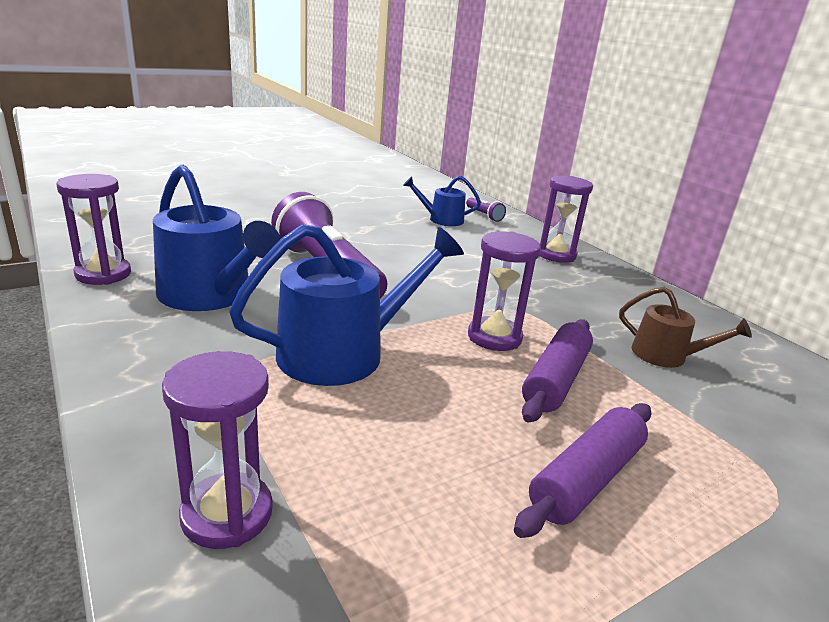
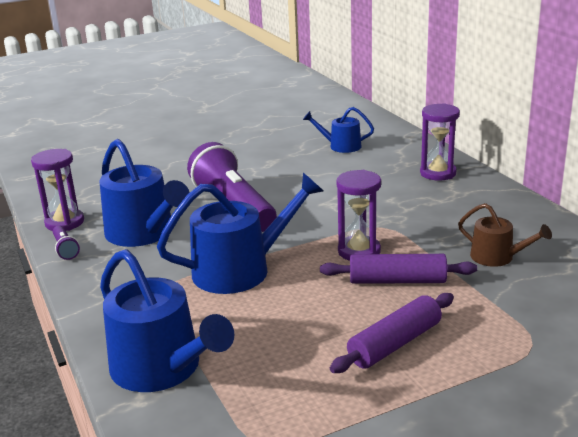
camera: 10 degrees right, 0 degrees up
(227, 514) = (162, 368): purple hourglass -> blue watering can
(484, 215) = (382, 138): purple flashlight -> purple flashlight (65, 249)
(556, 380) = (397, 281): purple rolling pin -> purple rolling pin turned 60 degrees clockwise

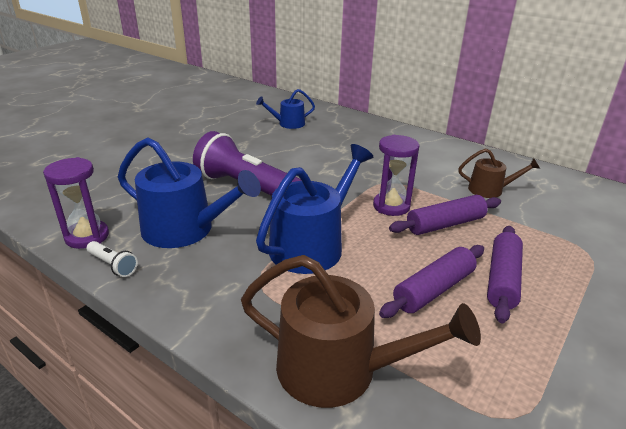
camera: 30 degrees left, 5 degrees up
(65, 249) = (113, 265): purple flashlight -> white flashlight
(162, 368) = (339, 369): blue watering can -> brown watering can
(313, 334) = (433, 289): none -> purple rolling pin
(438, 173) = (381, 134): purple hourglass -> none

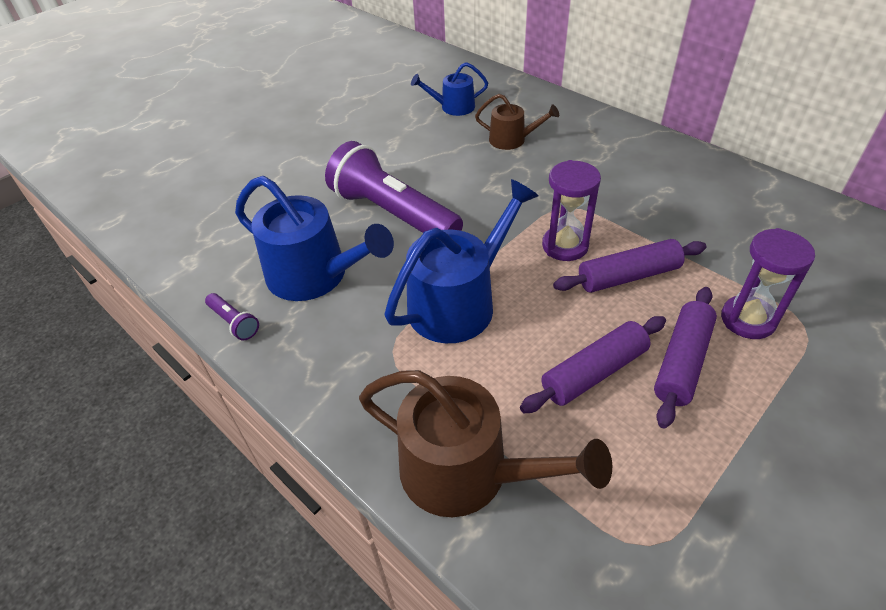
camera: 10 degrees right, 15 degrees up
(87, 236) = (207, 282): purple hourglass -> purple hourglass (748, 319)
(113, 265) = (234, 322): white flashlight -> purple flashlight
(490, 190) = (699, 222): brown watering can -> brown watering can (512, 140)

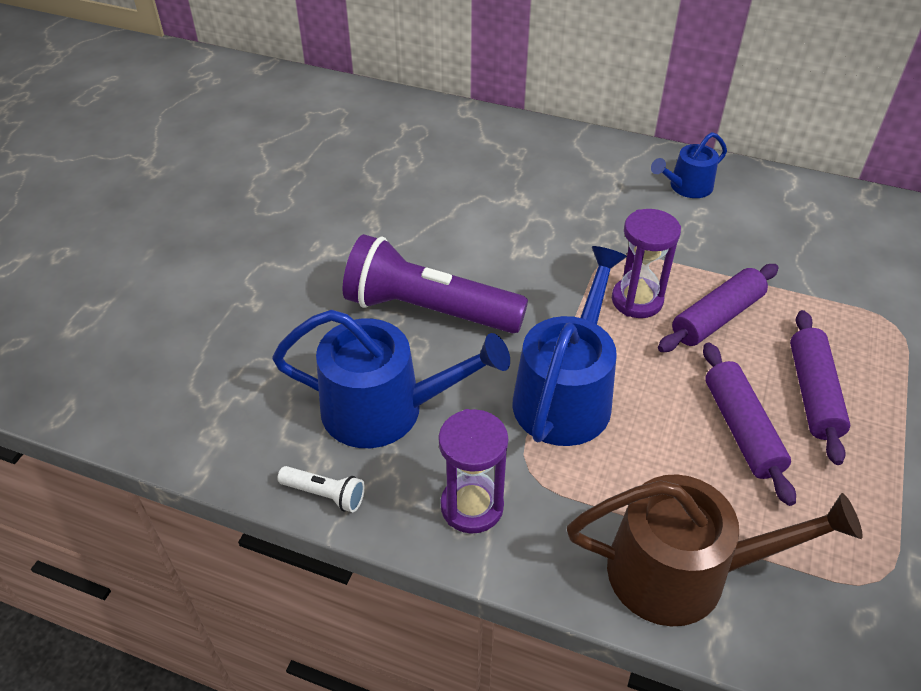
camera: 25 degrees left, 0 degrees up
(234, 322) = (325, 494): purple flashlight -> white flashlight
(453, 107) = (416, 159): blue watering can -> blue watering can (687, 187)
(512, 140) = (508, 187): brown watering can -> none
(594, 372) = (741, 429): purple rolling pin -> purple rolling pin turned 45 degrees counterclockwise
(748, 319) = (846, 333): purple hourglass -> purple hourglass (472, 506)

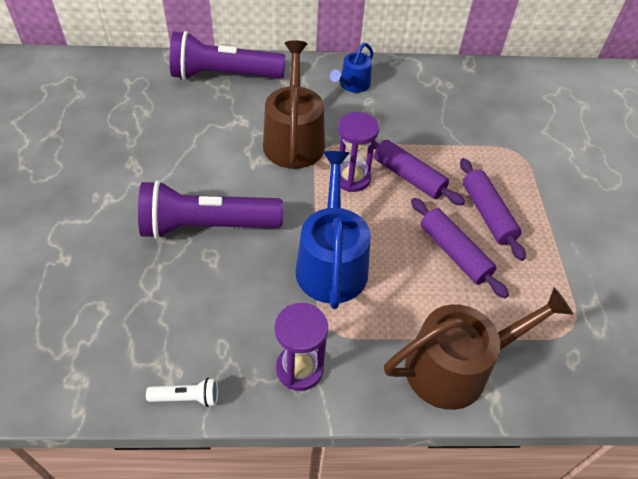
camera: 25 degrees left, 5 degrees up
(385, 409) = (205, 314): blue watering can -> none
(522, 142) = (224, 75): none -> purple flashlight
(579, 236) = (294, 139): none -> brown watering can
(717, 317) = (408, 177): purple rolling pin -> purple rolling pin turned 75 degrees counterclockwise

